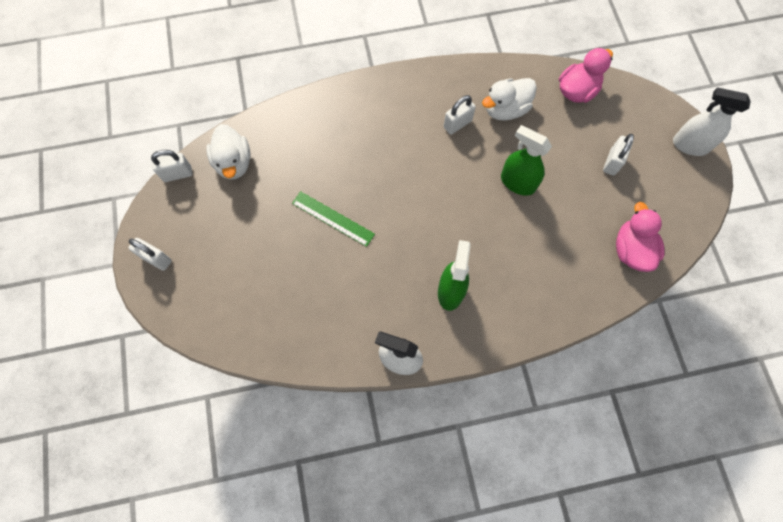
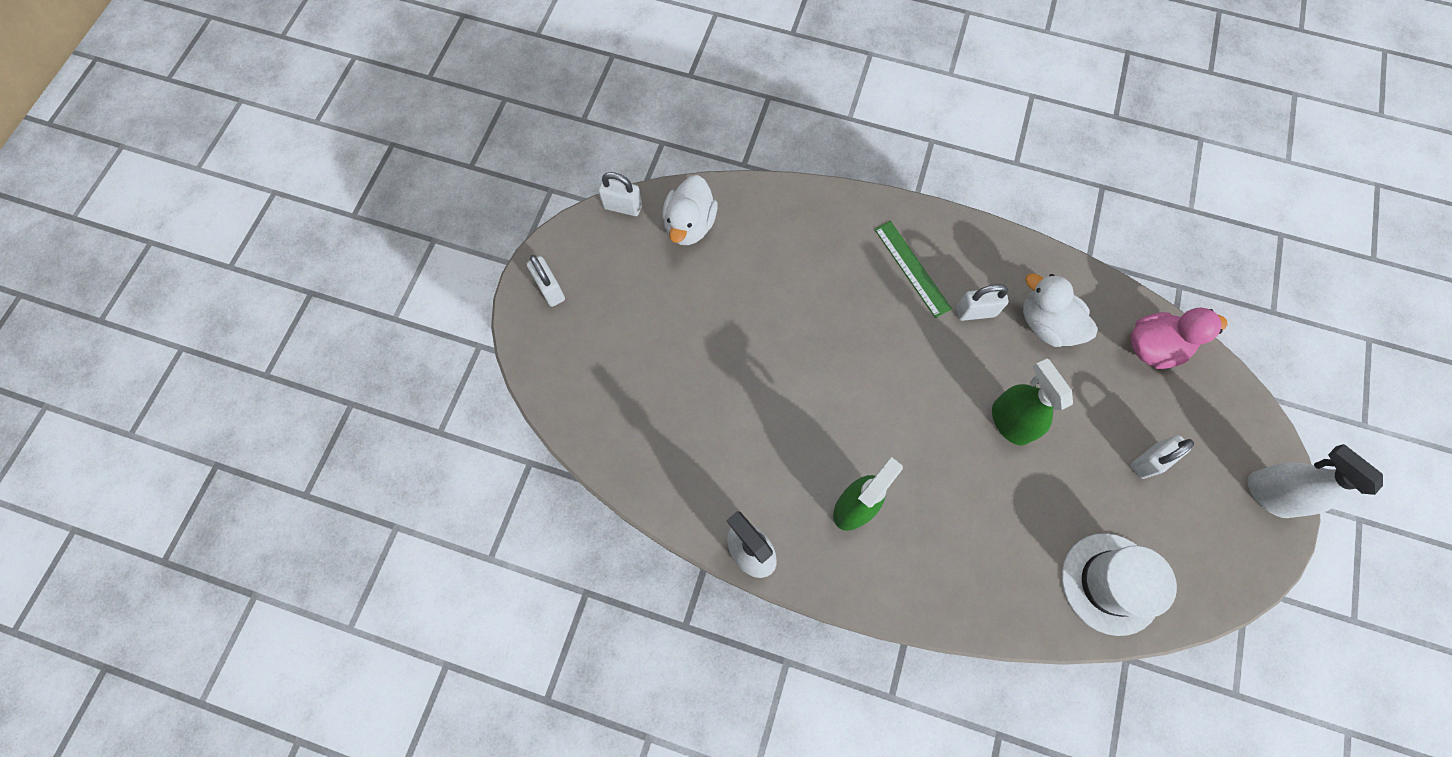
camera: 30 degrees right, 0 degrees up
(333, 218) = (765, 347): green ruler -> green ruler (912, 268)
(505, 109) = (1046, 324): white duck -> white duck turned 45 degrees clockwise
(631, 250) = (1110, 583): pink duck -> white hat

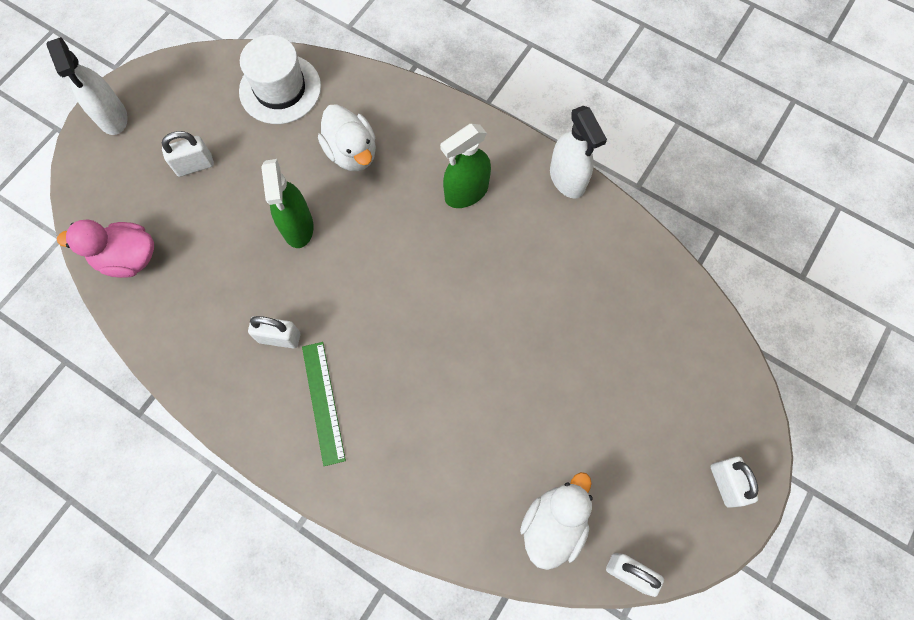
camera: 165 degrees left, 0 degrees up
(1046, 324) = (216, 306): white duck -> white duck (352, 152)

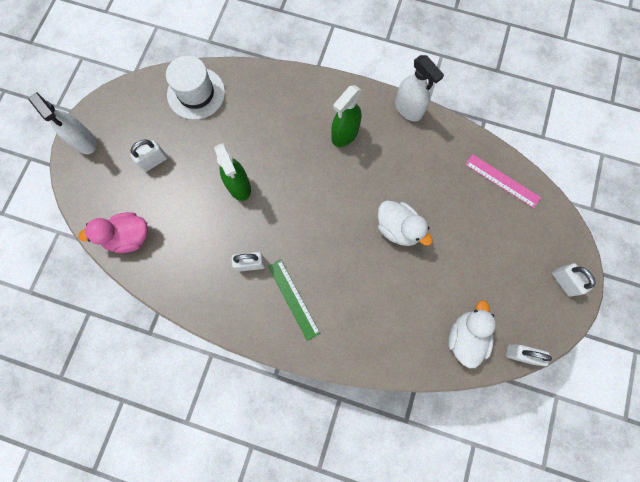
camera: 15 degrees left, 5 degrees up
(352, 152) = (259, 126): white duck -> white duck (398, 228)
(674, 313) = (502, 181): none -> pink ruler

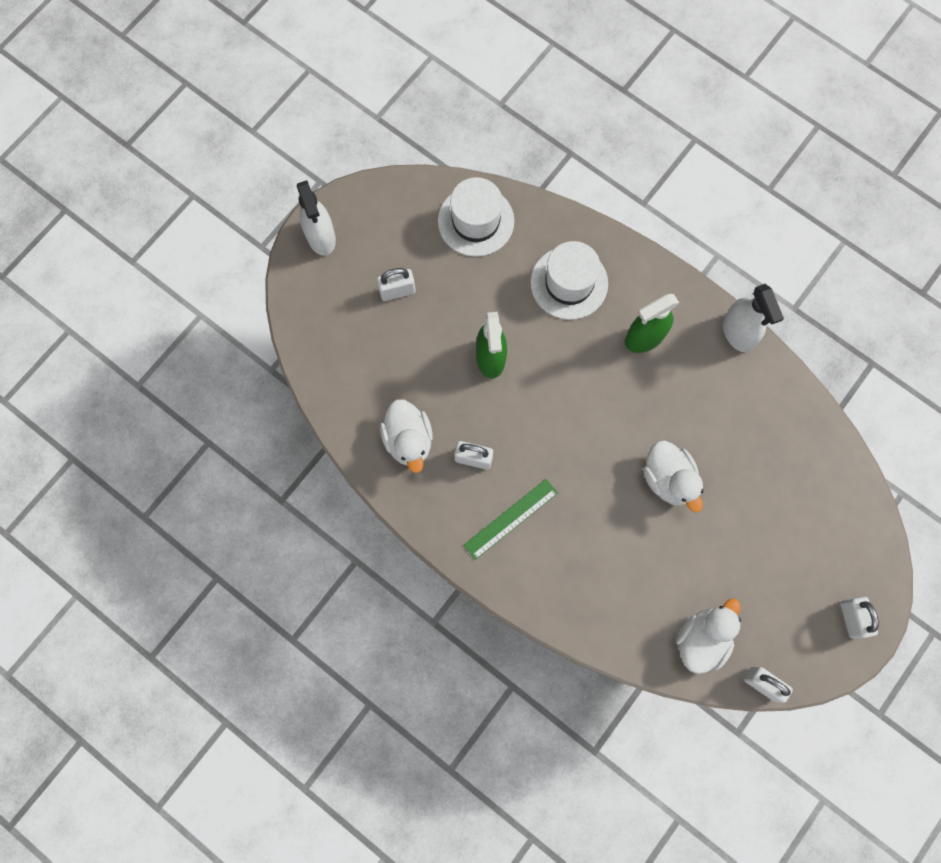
camera: 20 degrees right, 0 degrees up
(129, 237) = (339, 375): pink duck -> none
(197, 267) = (408, 440): none -> white duck
(278, 114) = (569, 283): none -> white hat
(293, 299) = (511, 519): green ruler -> green ruler turned 60 degrees clockwise
(502, 181) = (823, 466): pink ruler -> none

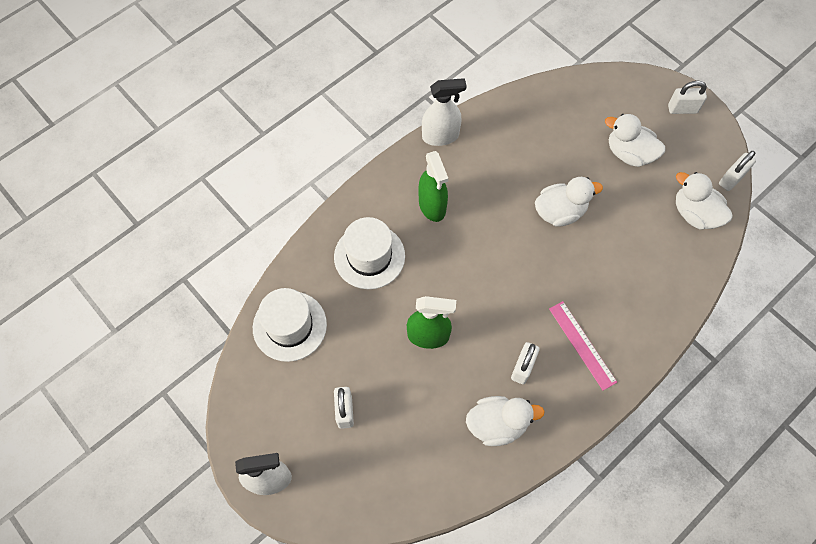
camera: 80 degrees left, 10 degrees down
(511, 519) = (582, 345): green ruler -> pink ruler
(768, 554) = (629, 153): none -> white duck

